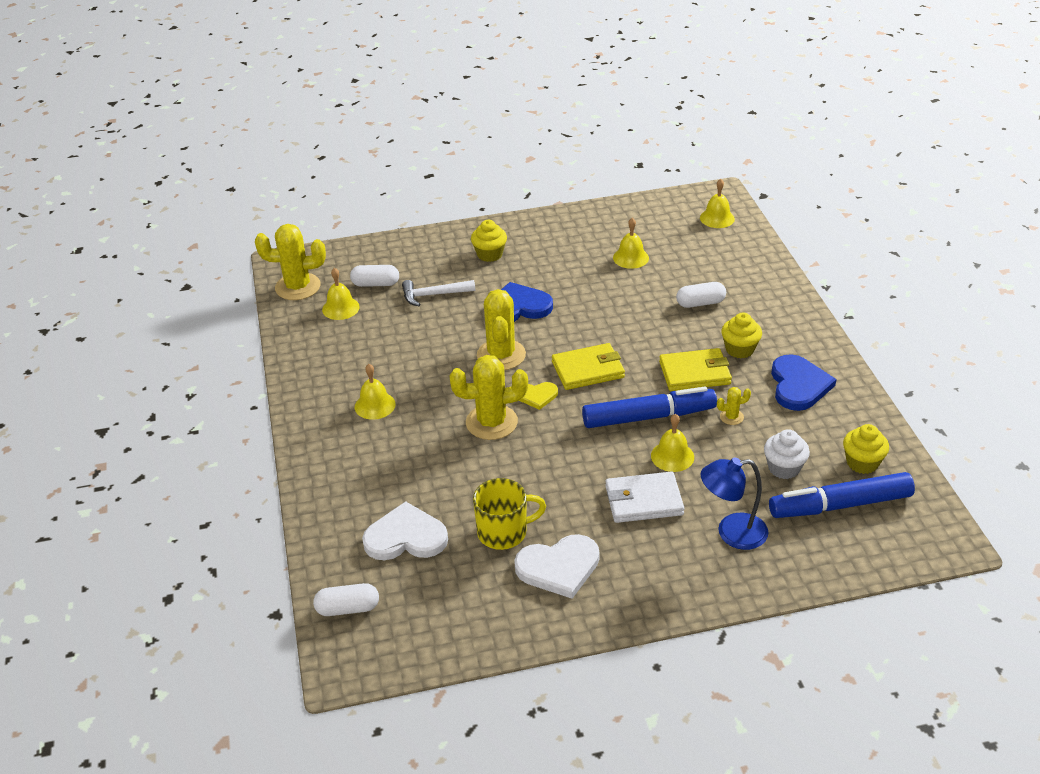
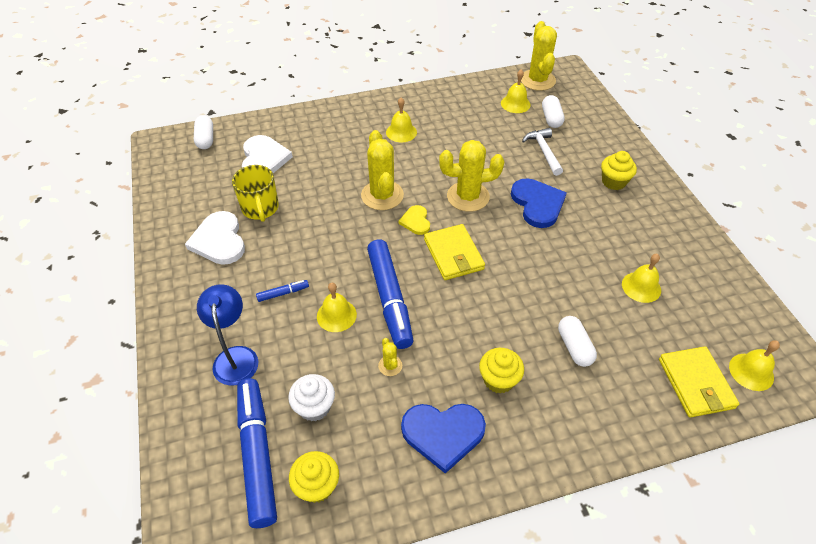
camera: 85 degrees right, 10 degrees up
(643, 500) = (283, 293): white wallet -> blue marker
(695, 373) = (455, 337): yellow wallet -> yellow wallet (695, 383)

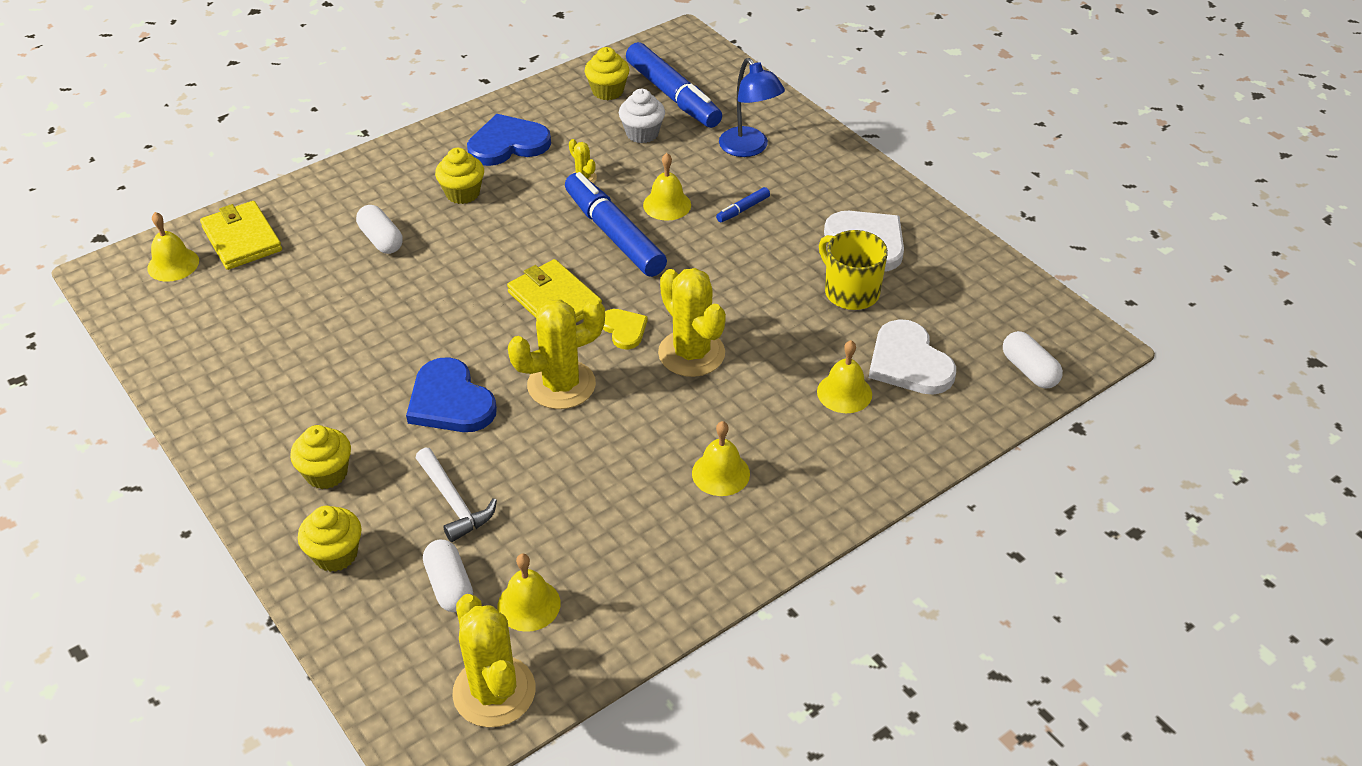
camera: 160 degrees right, 5 degrees down
(607, 143) = (335, 554): none -> yellow cupcake
(641, 287) = (295, 322): yellow bell -> yellow bell (844, 393)

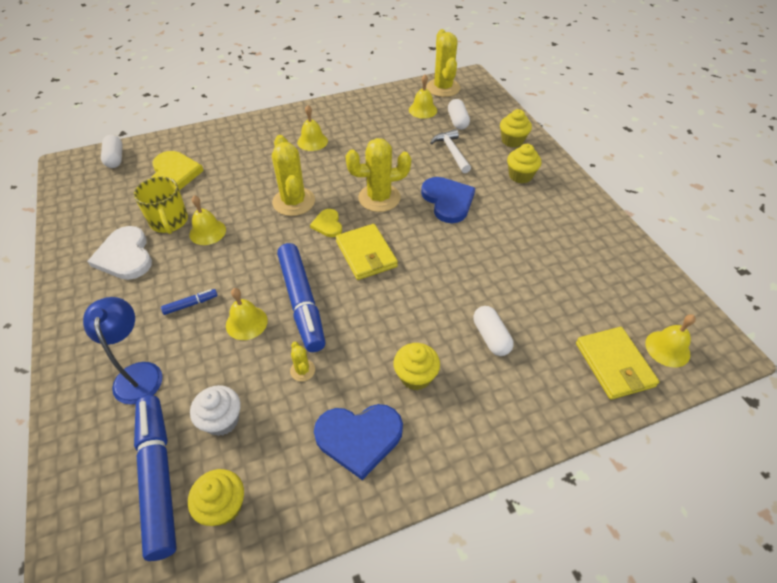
camera: 165 degrees left, 5 degrees up
(844, 393) = (223, 165): yellow bell -> yellow bell (207, 232)
(909, 362) = (174, 174): white heart -> yellow heart

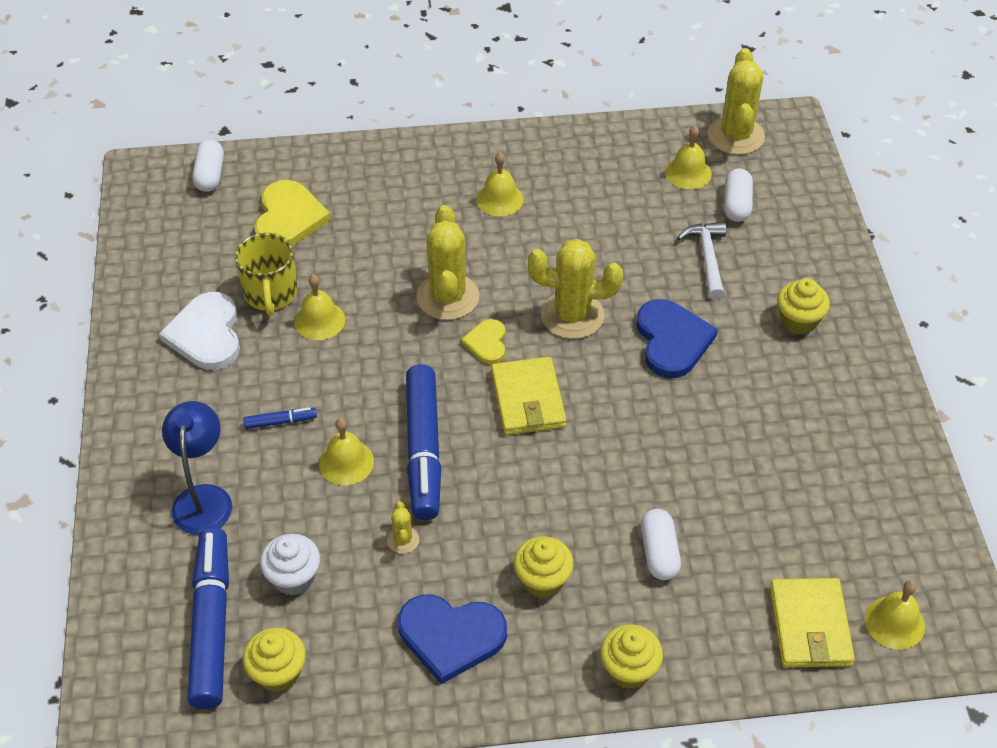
camera: 15 degrees right, 0 degrees up
(512, 141) = (811, 257): yellow cupcake -> yellow cupcake (629, 669)

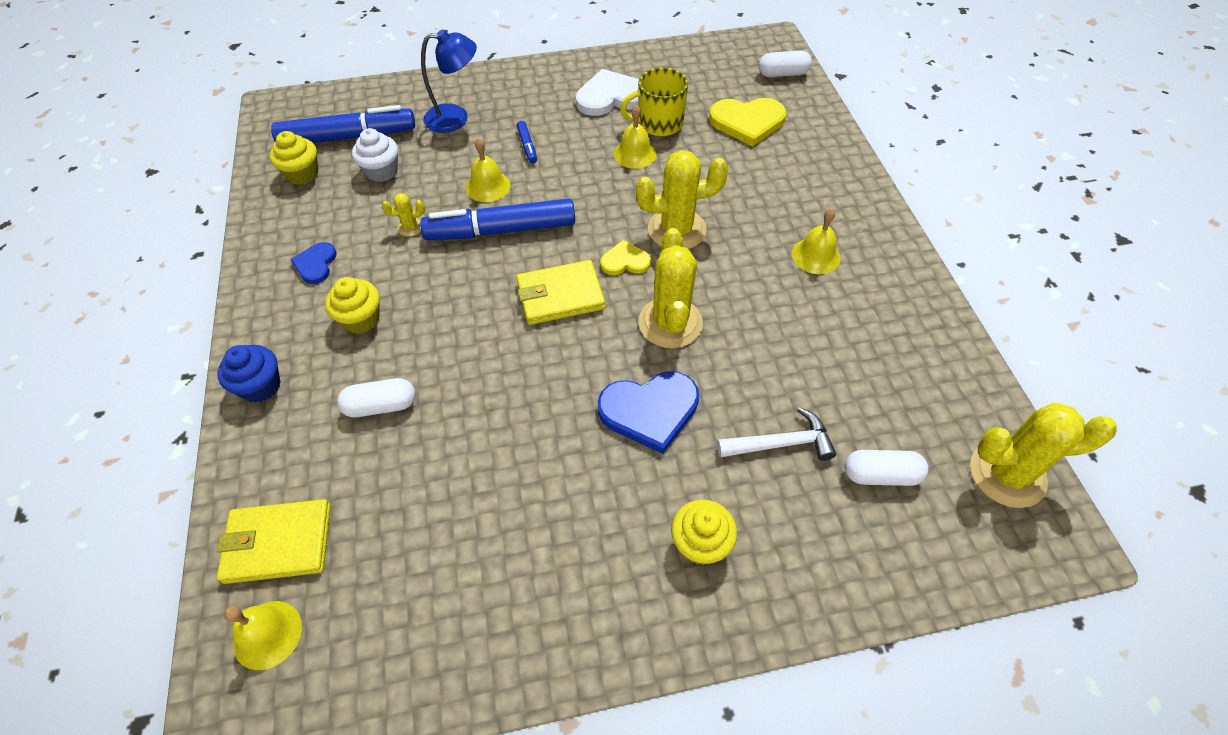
camera: 85 degrees right, 5 degrees up
(451, 636) = (316, 264): blue heart -> blue heart, size x0.57
(629, 669) = (261, 386): yellow cupcake -> blue cupcake
(688, 173) = (918, 421): yellow bell -> none

